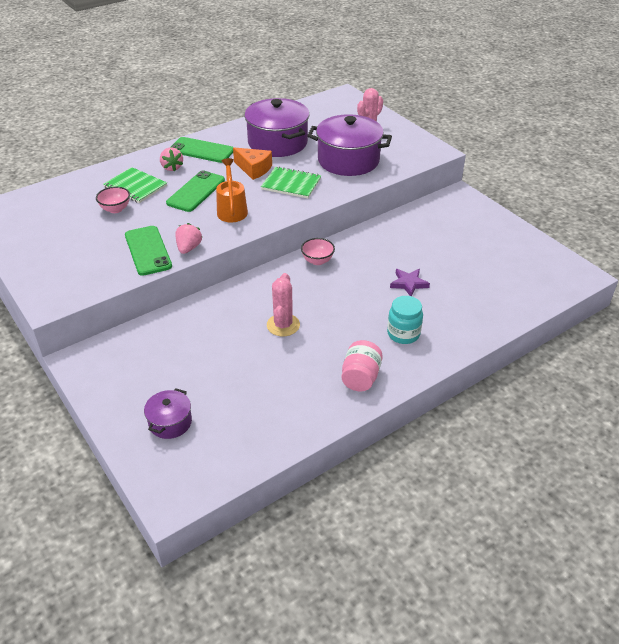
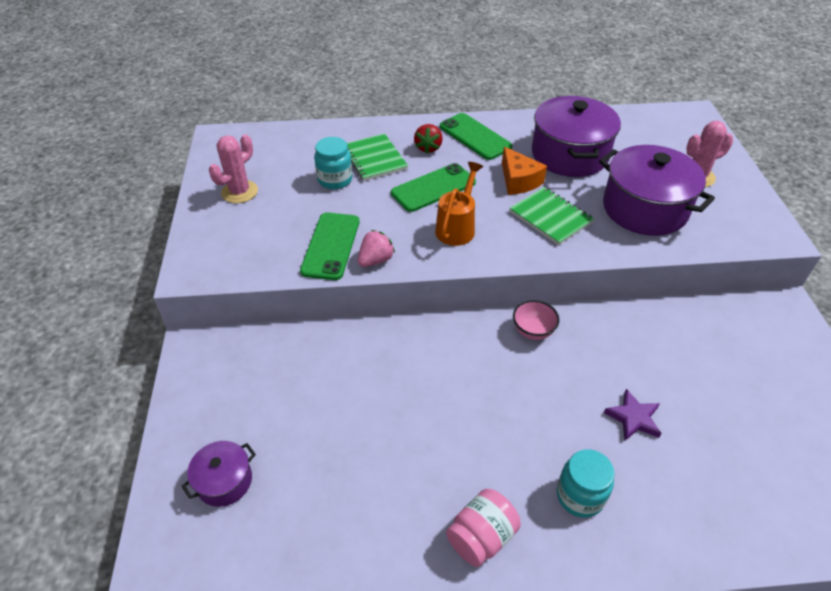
camera: 30 degrees right, 5 degrees up
(115, 209) = (335, 180): pink bowl -> turquoise jar
(172, 167) = (428, 148): pink strawberry -> red strawberry
(283, 325) = (434, 406): pink cactus -> pink cactus (239, 192)

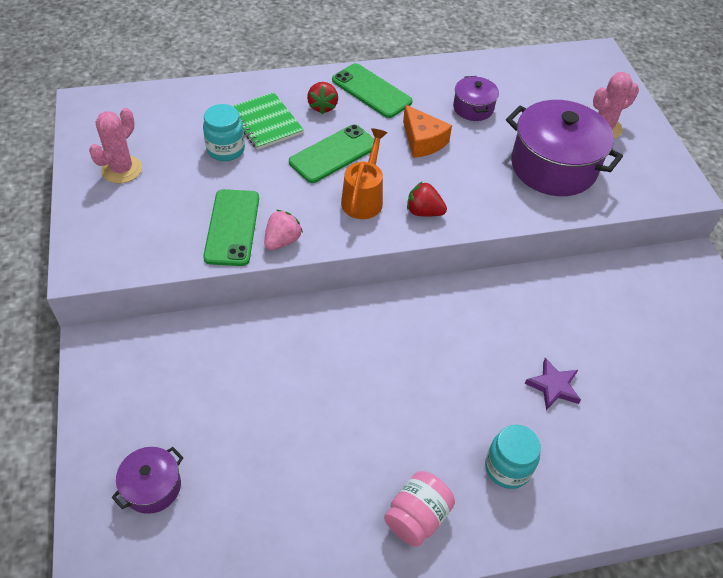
camera: 10 degrees left, 5 degrees up
(513, 242) = (424, 212): none -> red strawberry
(533, 331) = (449, 303): pink bowl -> none
(550, 217) = (459, 181): green notebook -> none
(569, 155) = (473, 108): purple pot -> purple pot, size x0.50

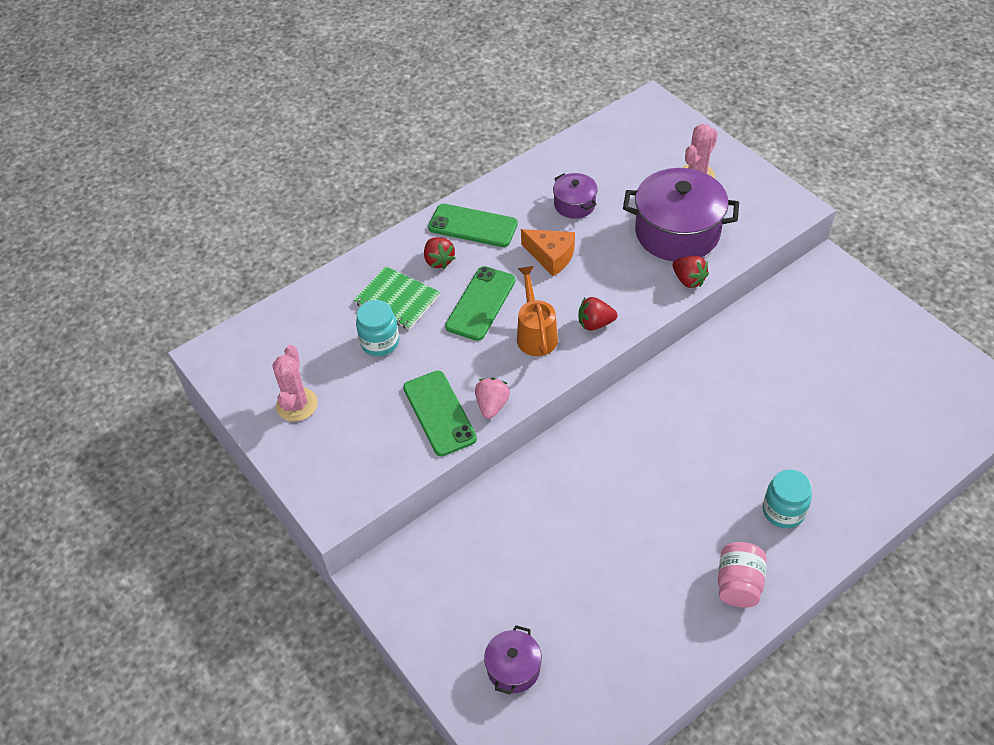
camera: 20 degrees left, 0 degrees up
(537, 211) = (688, 280): none -> red strawberry
(553, 386) = (779, 427): purple star -> none

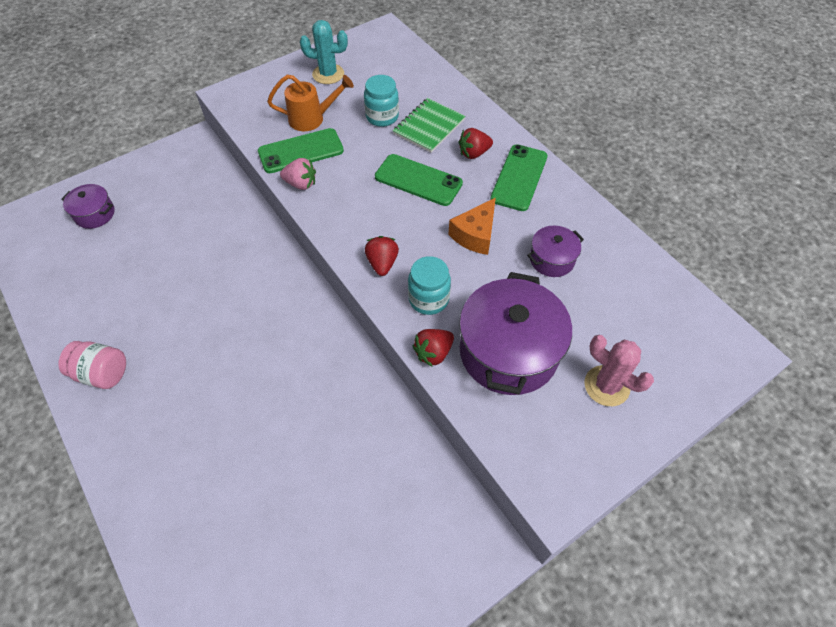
camera: 90 degrees right, 5 degrees up
(297, 404) = (328, 74): pink cactus -> turquoise cactus
(535, 334) = (376, 217): orange watering can -> orange watering can (312, 119)
(783, 511) = (162, 426): turquoise jar -> turquoise jar (428, 299)

